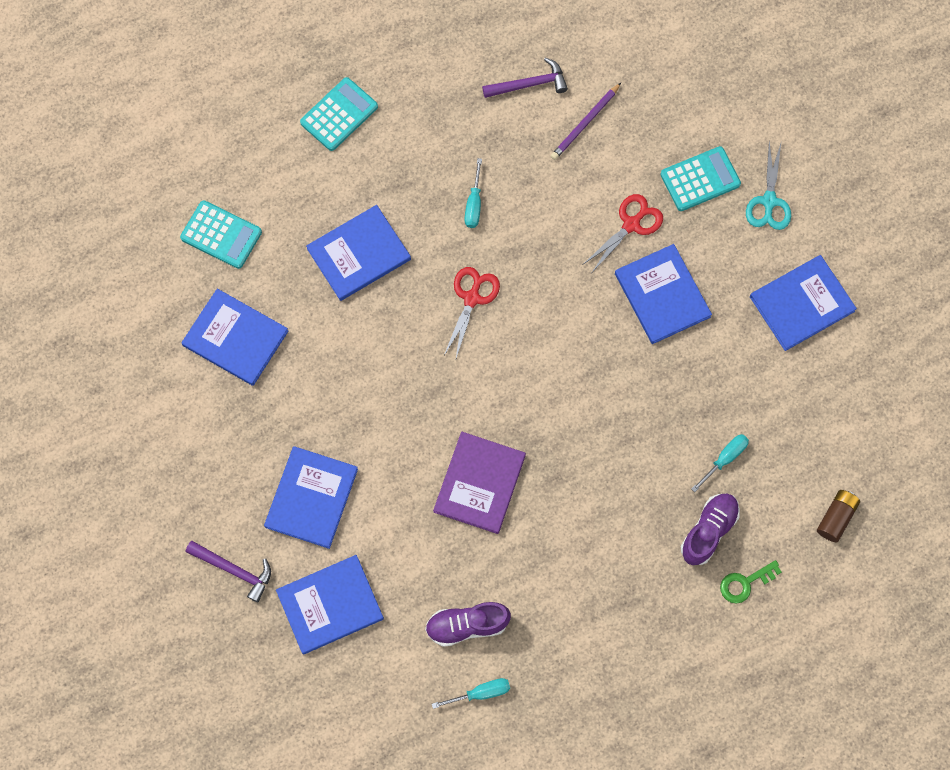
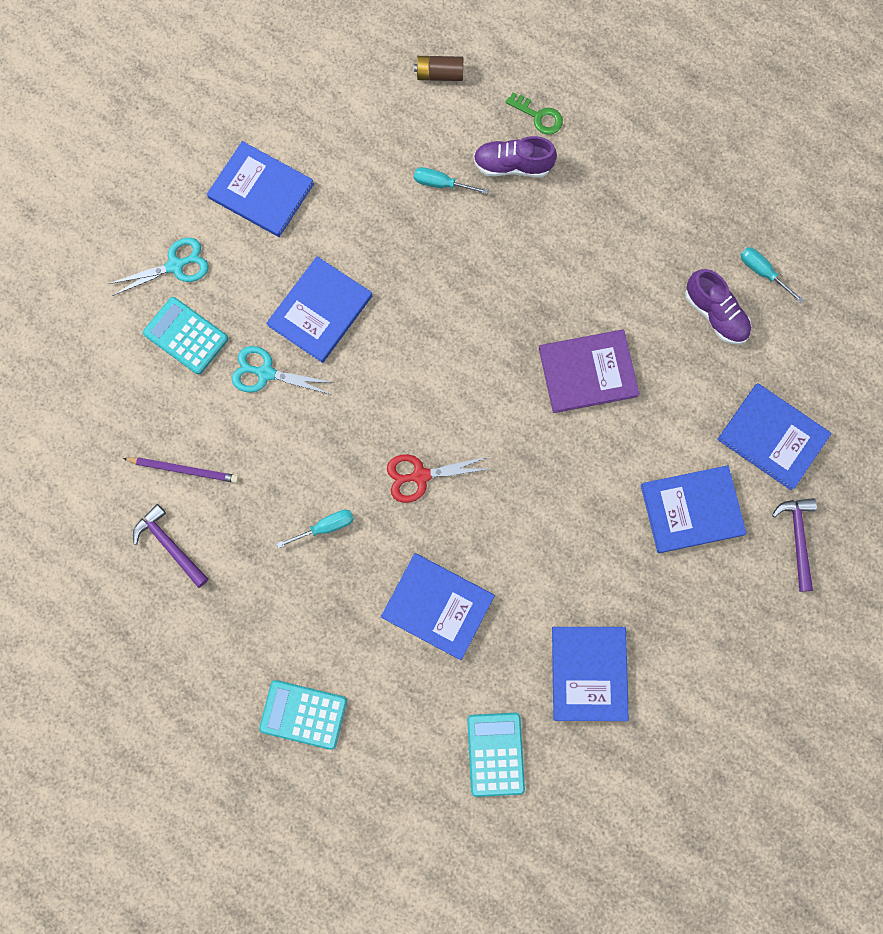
camera: 120 degrees left, 5 degrees up
(631, 224) = (266, 373): red scissors -> turquoise scissors

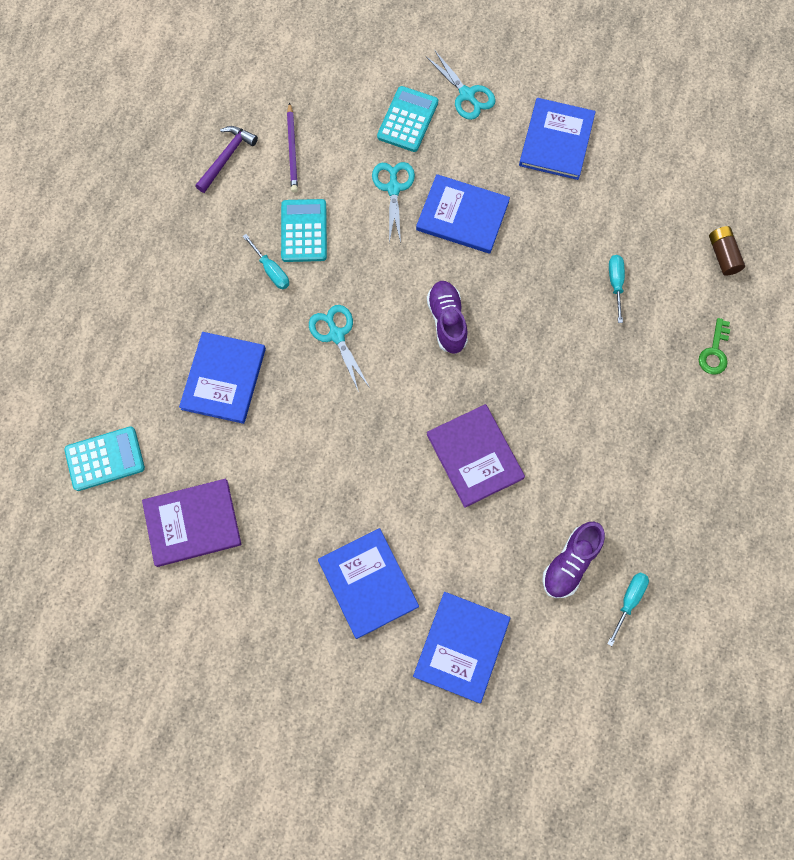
camera: 75 degrees right, 5 degrees down
(303, 714) = (108, 295): turquoise calculator -> turquoise calculator (304, 231)
(420, 476) = (336, 335): red scissors -> turquoise scissors
(512, 166) = (656, 340): purple shoe -> purple shoe (447, 321)
(589, 673) = (192, 523): blue book -> purple book
(797, 538) = (366, 693): purple hammer -> none

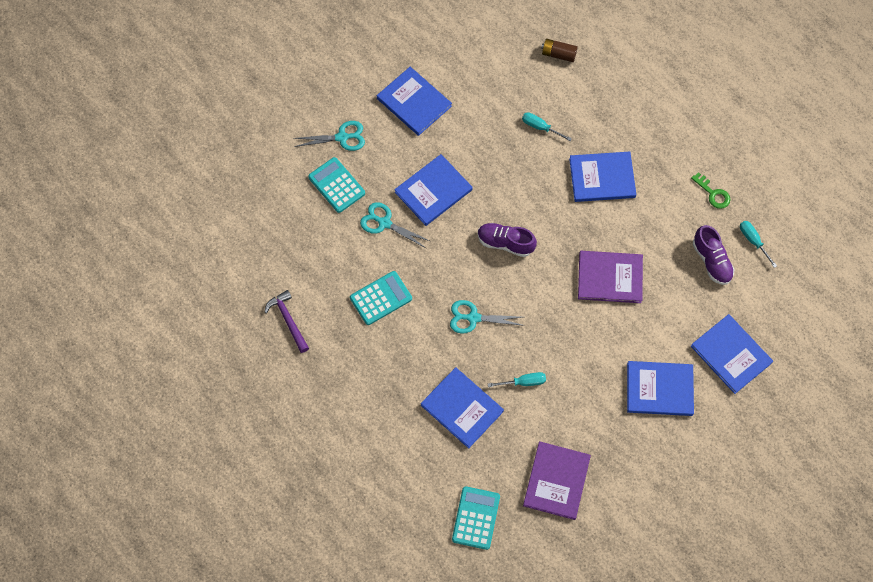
camera: 60 degrees left, 5 degrees down
(271, 270) = (398, 335): turquoise screwdriver -> turquoise screwdriver (523, 382)
(292, 150) = (311, 273): purple pencil -> none
(304, 231) = (381, 298): turquoise calculator -> turquoise calculator turned 120 degrees clockwise
(596, 383) = (602, 178): none -> blue book
(714, 352) = (621, 98): green key -> green key (713, 193)

